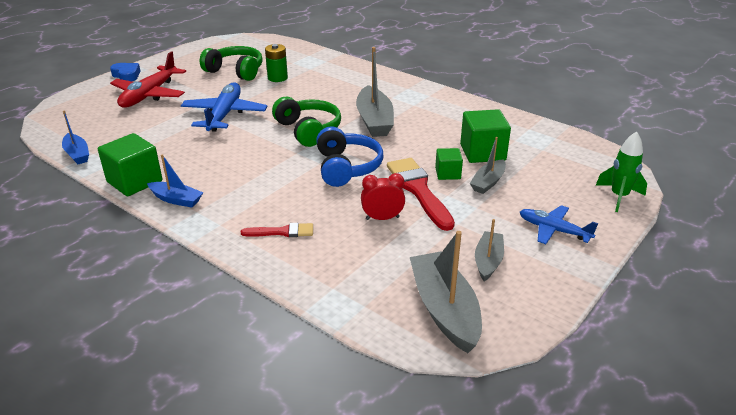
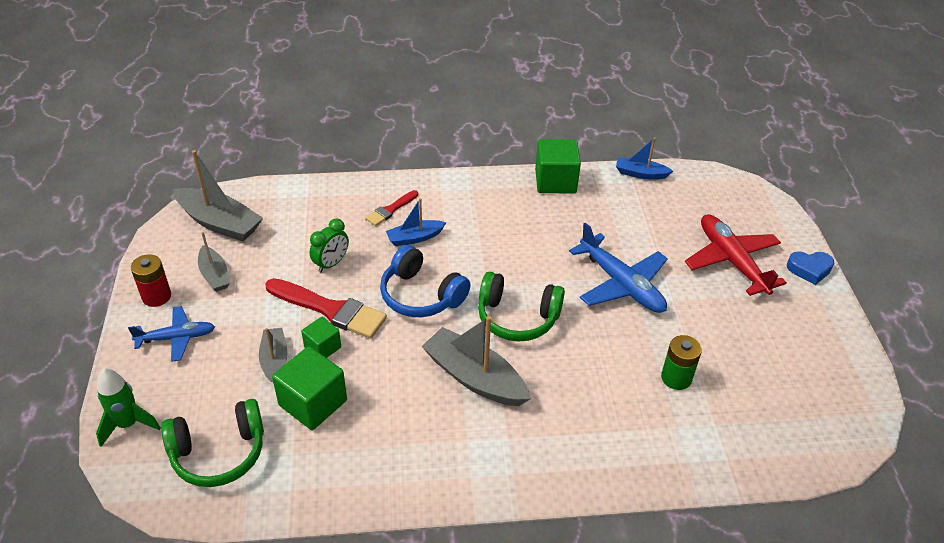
camera: 135 degrees right, 10 degrees up
(176, 199) = (501, 187): blue boat -> blue boat (414, 238)
(235, 71) = (735, 355): green headphones -> green headphones (219, 452)
(382, 218) = (331, 264): red clock -> green clock
(554, 271) = (156, 296): none -> red battery

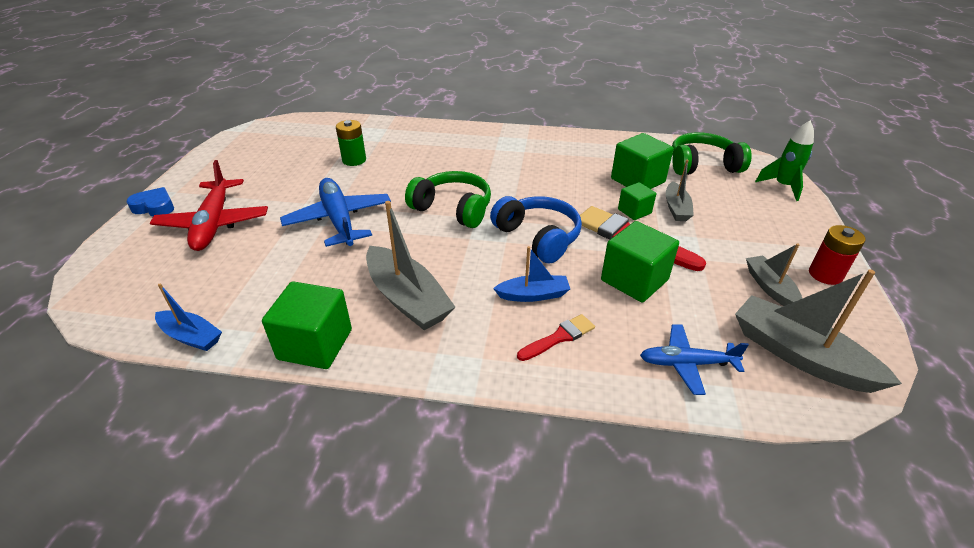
camera: 165 degrees left, 5 degrees down
(176, 338) = (778, 235): blue plane -> blue plane (687, 363)
(331, 264) = (634, 280): green clock -> green cube
(474, 377) = (507, 178): grey boat -> grey boat (407, 299)

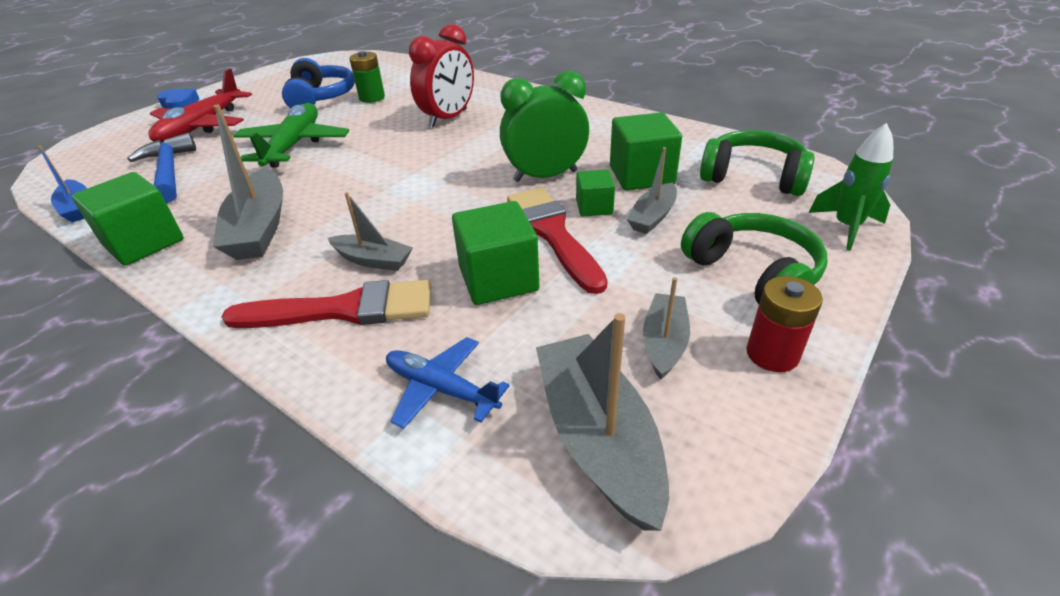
camera: 30 degrees right, 0 degrees up
(243, 274) = (169, 171): none -> blue hammer
(339, 220) = (294, 146): blue plane -> green plane
(446, 165) = (448, 118): none -> red clock
(453, 209) = (403, 159): green headphones -> green headphones (752, 274)
(533, 295) = (373, 260): blue boat -> grey boat
(538, 237) = (450, 206): blue headphones -> blue headphones (320, 98)
(559, 337) = (343, 309): red brush -> red brush, size x1.84
(576, 196) = (545, 176): none -> green clock

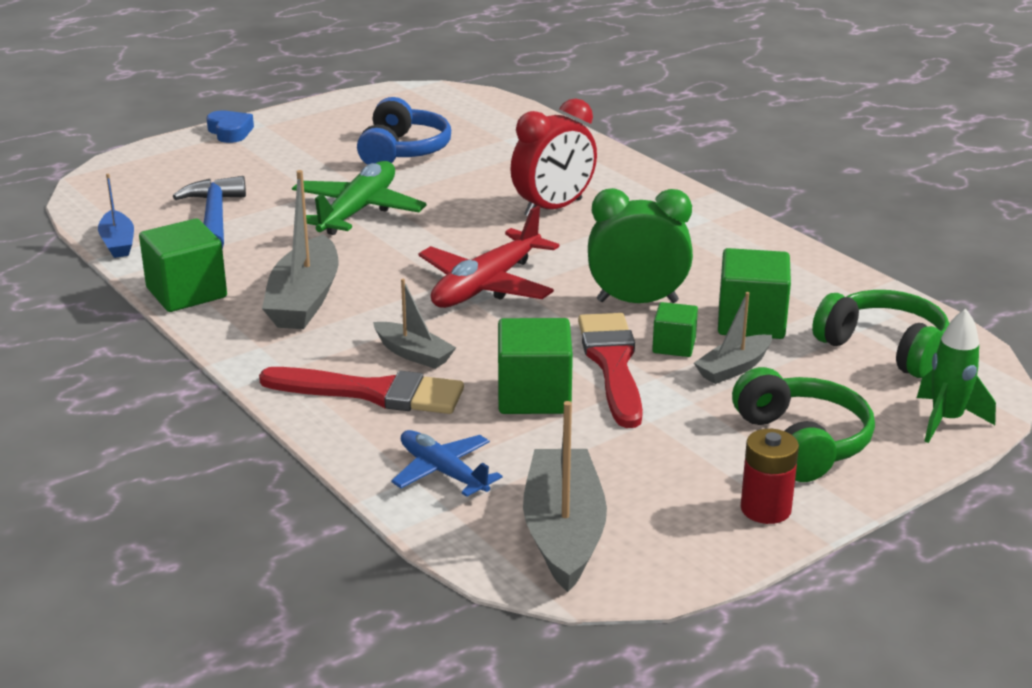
camera: 15 degrees right, 10 degrees down
(202, 126) = (254, 166): red plane -> red plane (487, 285)
(372, 98) = (467, 162): green battery -> none
(664, 342) = (668, 480): grey boat -> none

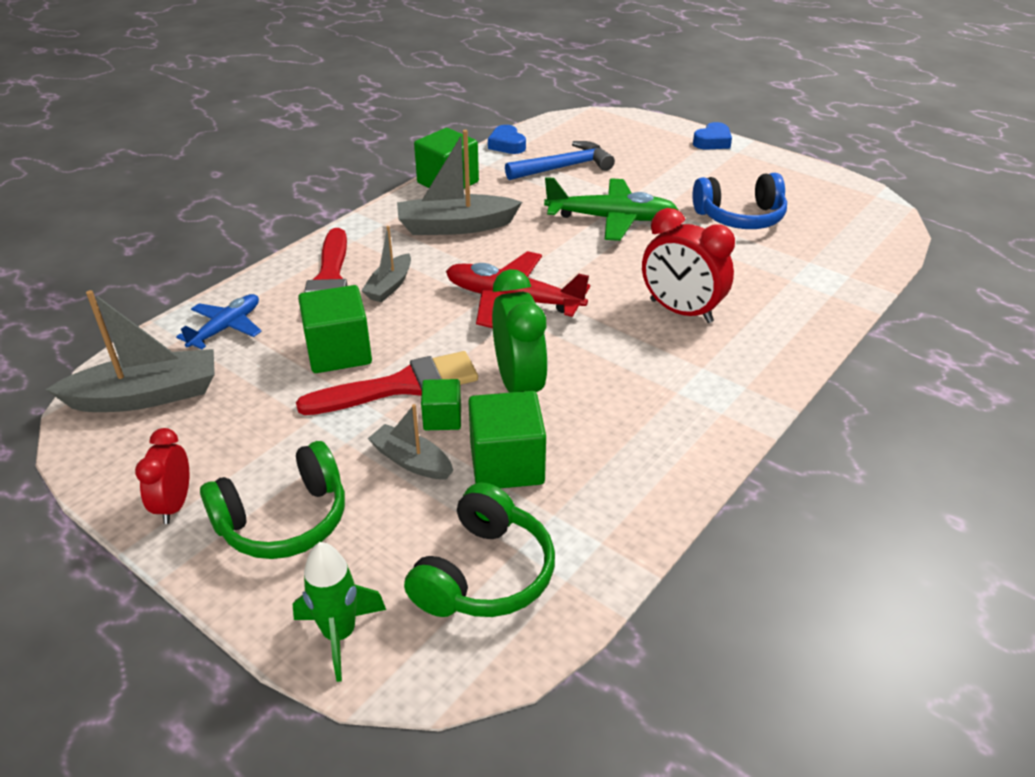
camera: 75 degrees right, 10 degrees up
(118, 243) = (507, 145): blue boat -> blue heart
(765, 509) = (174, 505): red battery -> red clock

